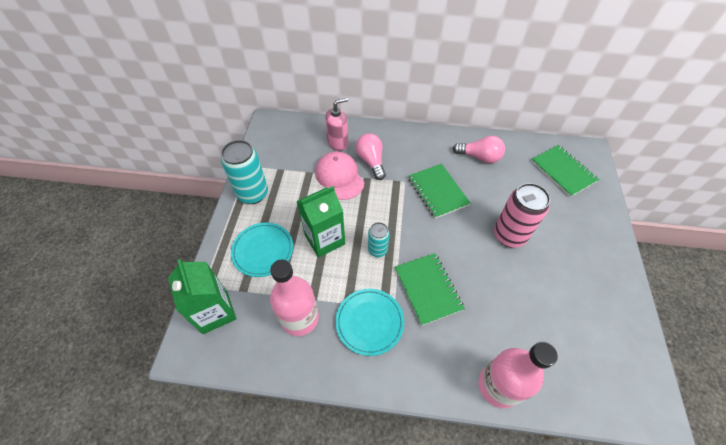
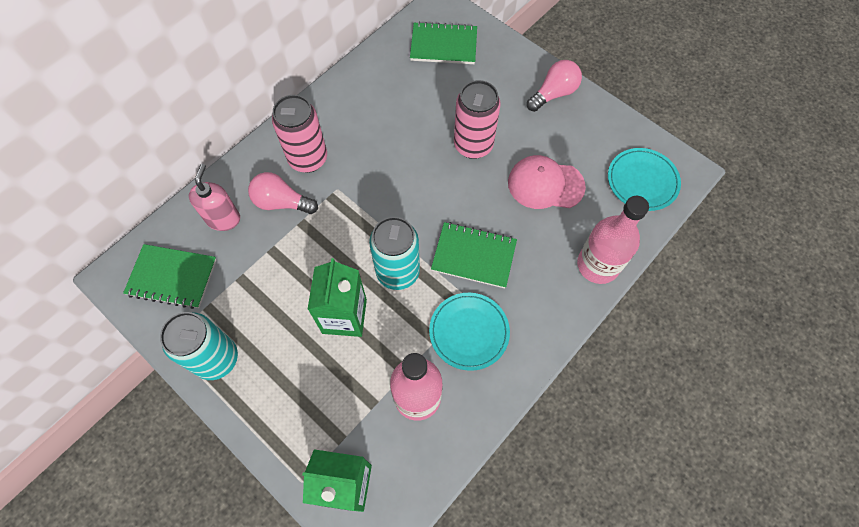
camera: 55 degrees left, 10 degrees up
(263, 250) = (307, 390): turquoise plate -> turquoise plate (642, 181)
(339, 177) = (274, 249): pink cap -> pink cap (545, 184)
(377, 250) = (398, 272): turquoise can -> turquoise can, size x1.77
(410, 155) = (308, 159): none -> pink can
(437, 192) = (375, 167): green notebook -> green notebook (172, 277)
(479, 157) = (367, 98): pink light bulb -> pink light bulb (554, 93)

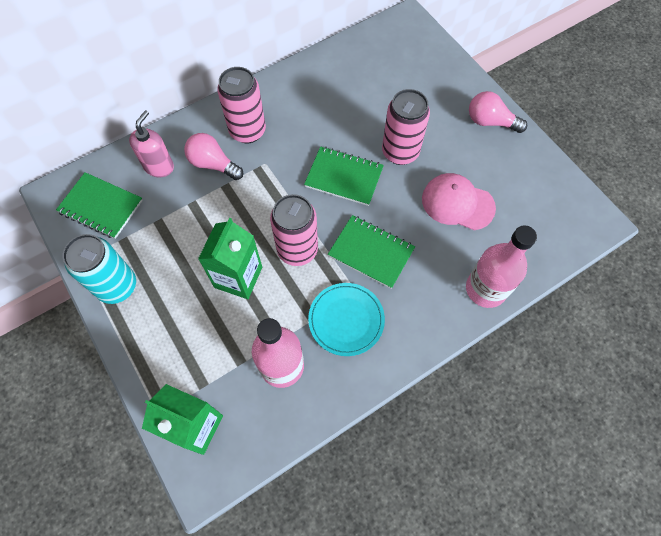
camera: 15 degrees right, 0 degrees up
(398, 272) = (297, 250): turquoise can -> pink can
(443, 45) = (399, 56): green notebook -> green notebook (344, 177)
(554, 93) = (490, 122): pink light bulb -> pink light bulb turned 135 degrees counterclockwise
(642, 181) = (552, 221): turquoise plate -> none

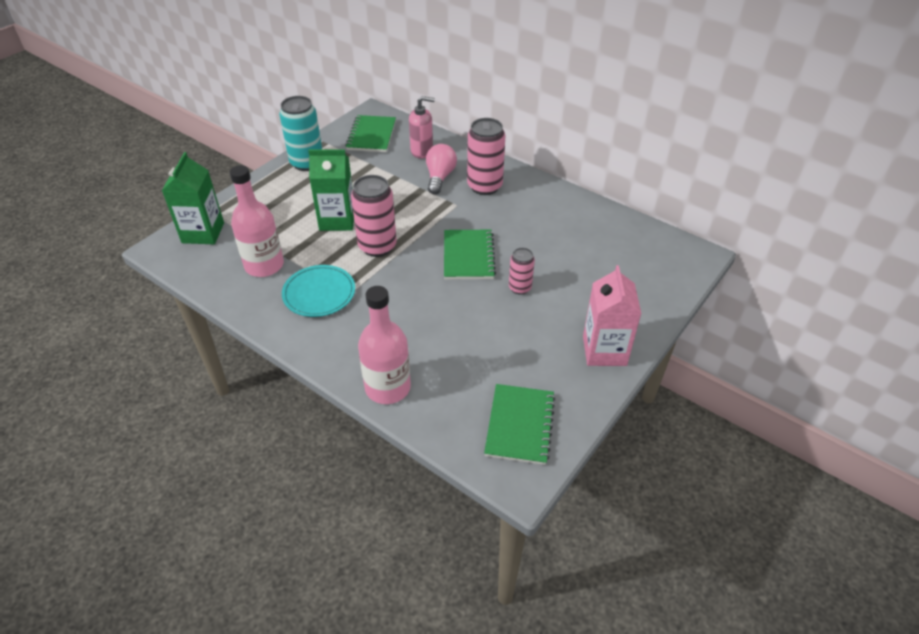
camera: 70 degrees right, 20 degrees down
(371, 252) = (394, 293): green notebook -> green notebook (520, 425)
(400, 152) = (520, 288): pink can -> pink can, size x0.57
(457, 203) = (481, 344): pink cap -> none
(490, 122) = (604, 351): pink light bulb -> pink carton

